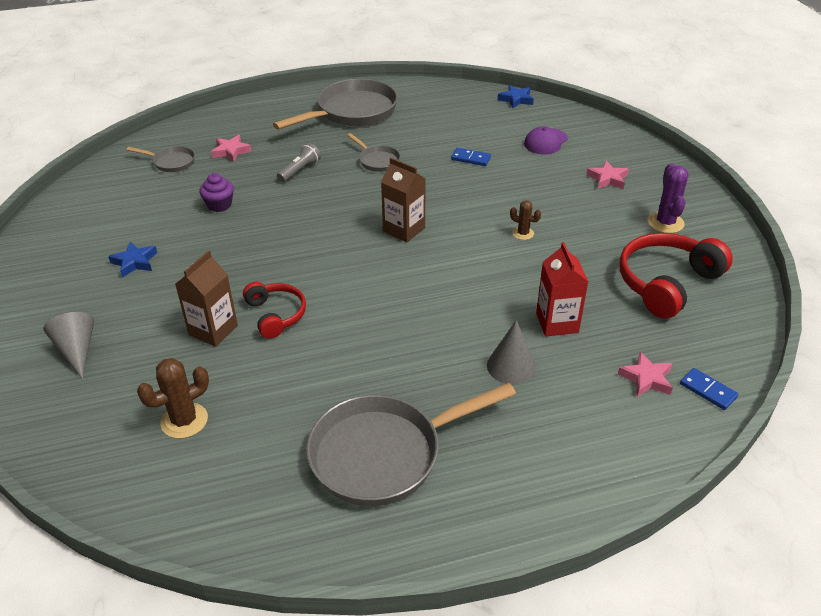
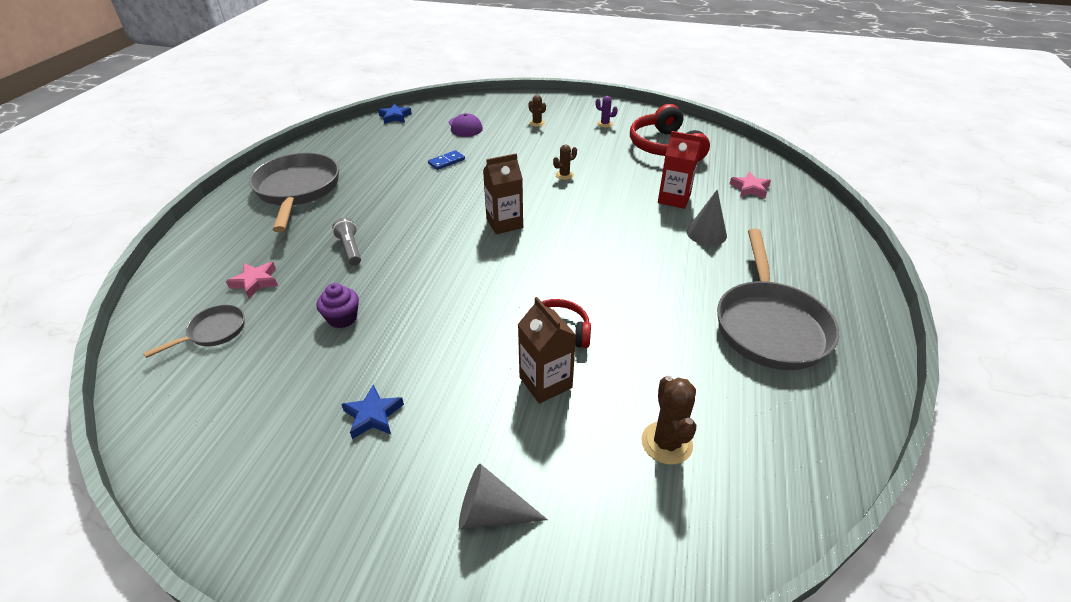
camera: 60 degrees left, 0 degrees up
(377, 160) = (391, 203): grey pan -> none
(607, 179) = (537, 123): pink star -> brown cactus
(665, 223) = (605, 124): purple cactus -> purple cactus, size x0.59
(708, 390) = (772, 173): blue domino -> none

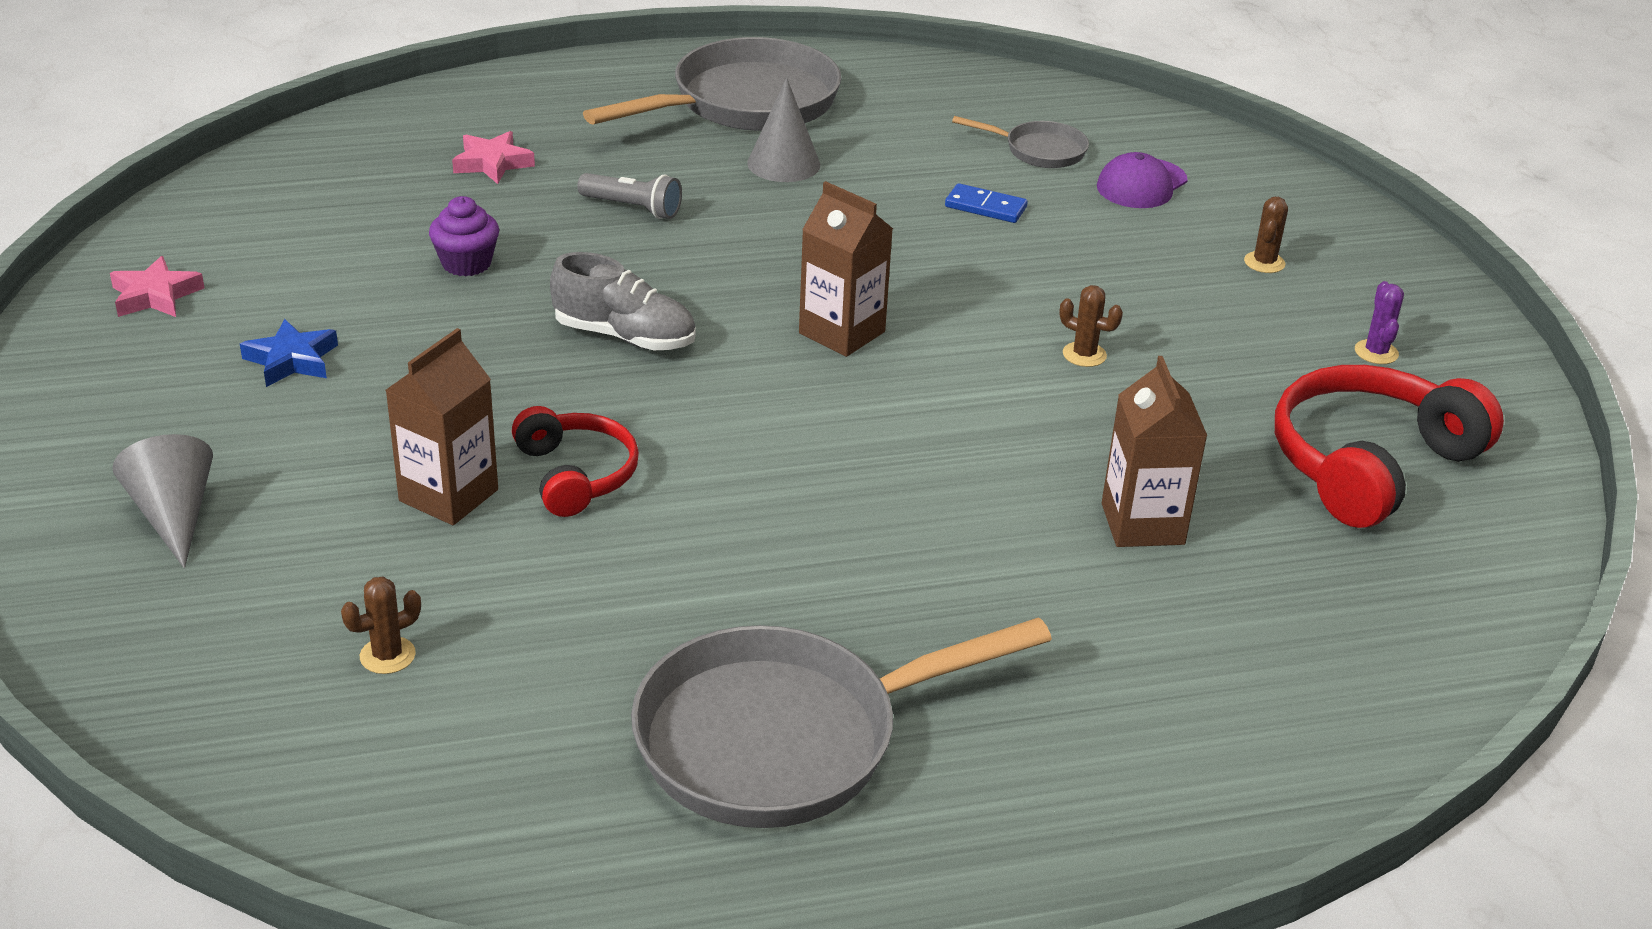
camera: 60 degrees right, 5 degrees down
(214, 332) = (369, 177): grey pan -> grey pan (1039, 151)
(350, 249) = (633, 208): grey flashlight -> grey flashlight turned 75 degrees clockwise
(395, 117) = (1085, 100): blue star -> none
(456, 284) = (624, 336): none -> grey shoe
(666, 443) = (387, 655): brown cactus -> brown cactus, size x0.59
(674, 199) = (1142, 524): red carton -> brown carton
(706, 233) = (1045, 597): grey cone -> grey cone (783, 164)
(750, 188) = (1315, 636): pink star -> pink star (155, 296)

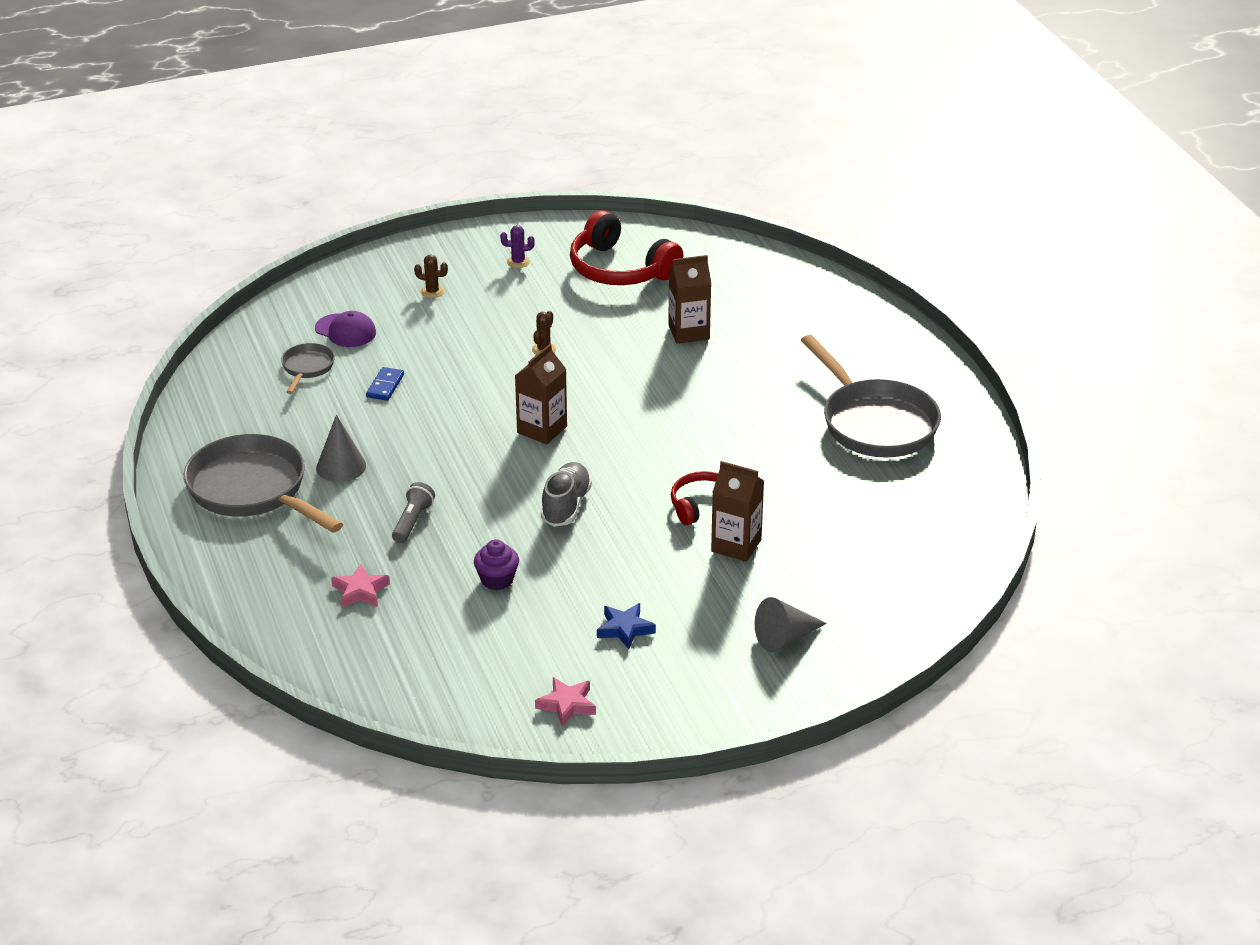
camera: 95 degrees left, 0 degrees up
(387, 655) = (865, 542): brown cactus -> none

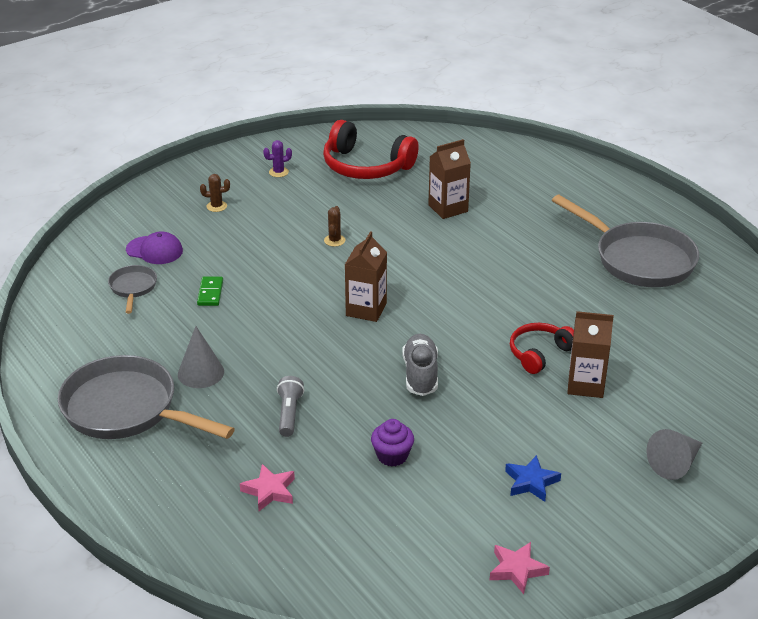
camera: 15 degrees left, 0 degrees up
(385, 386) = (210, 293): blue domino -> green domino

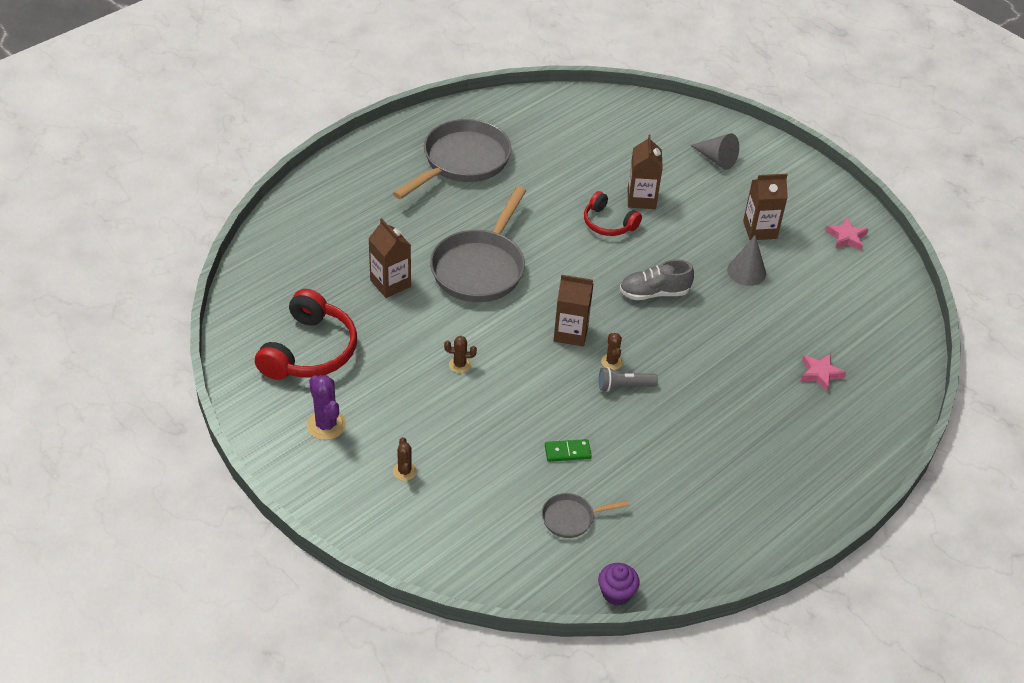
camera: 100 degrees left, 10 degrees up
(126, 409) = (755, 485): grey pan -> grey pan (480, 268)
(154, 250) = (499, 513): purple cap -> none
(200, 373) = (691, 440): grey cone -> grey cone (746, 271)
(278, 172) = (326, 425): purple cactus -> purple cactus, size x1.69
(289, 413) = (727, 372): grey flashlight -> grey flashlight (624, 386)
(320, 332) = (612, 362): none -> brown cactus
(392, 456) = (757, 305): purple cupcake -> purple cupcake (616, 593)
(531, 482) = (760, 230): blue star -> brown carton

